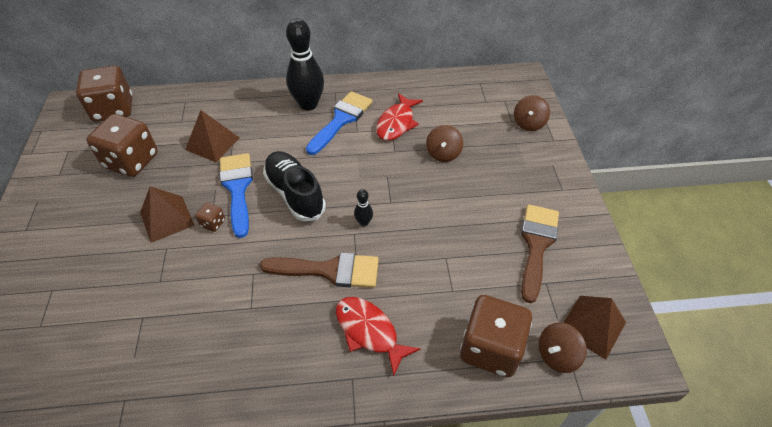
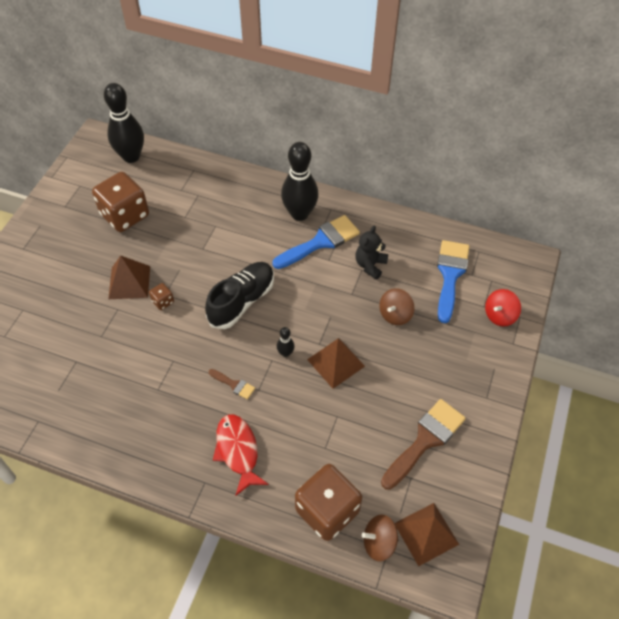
camera: 25 degrees right, 5 degrees up
(113, 109) = (131, 156): brown dice -> black bowling pin
(212, 143) = (197, 223): brown pyramid -> brown pyramid (336, 362)
(237, 188) = (197, 277): blue brush -> blue brush (450, 275)
(295, 194) = (242, 301): black shoe -> black shoe turned 45 degrees clockwise
(329, 270) = (234, 384): brown brush -> brown brush, size x0.48
(397, 123) = (370, 265): red fish -> black teddy bear
(528, 123) = (499, 315): brown spinning top -> red spinning top

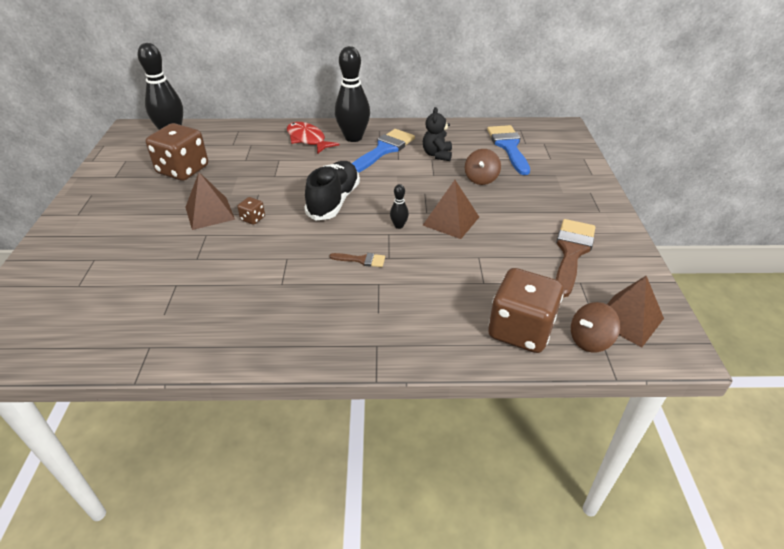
camera: 20 degrees left, 15 degrees down
(238, 451) = (397, 309): red fish -> red fish (307, 139)
(499, 315) = (567, 160): red spinning top -> none

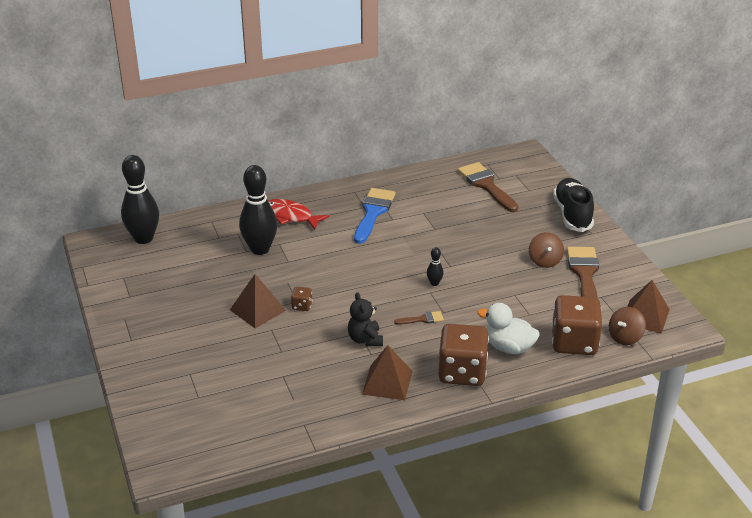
camera: 20 degrees left, 5 degrees down
(183, 170) = (193, 275): brown dice -> brown dice (462, 372)
(334, 201) = (362, 273): black shoe -> black shoe (572, 214)
(353, 138) = (335, 205): black bowling pin -> black bowling pin (260, 249)
(437, 155) = (426, 207): black teddy bear -> black teddy bear (365, 339)
(437, 316) = (508, 347): none -> white duck
(451, 221) = (475, 269): brown pyramid -> brown pyramid (387, 382)
(481, 179) = (479, 224): brown spinning top -> brown spinning top (545, 261)
(508, 147) = (486, 185): blue brush -> brown brush

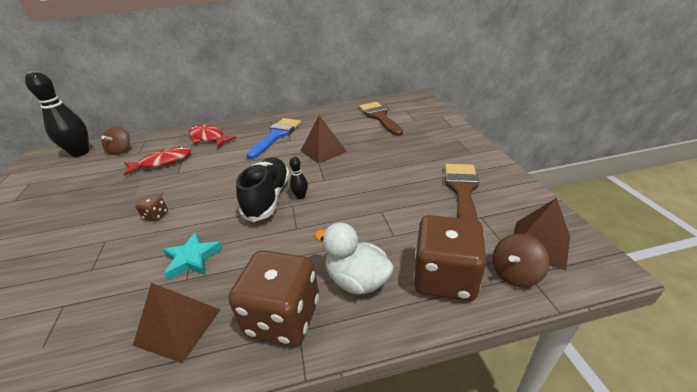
camera: 10 degrees right, 0 degrees up
(258, 310) = (111, 218): brown pyramid -> brown pyramid (323, 151)
(260, 249) = (162, 162): black bowling pin -> red fish
(365, 339) = (192, 259): black teddy bear -> turquoise star
(422, 319) = (269, 236): brown brush -> none
(545, 261) = (420, 177): brown spinning top -> brown spinning top (120, 150)
(572, 214) = (452, 138): black shoe -> black shoe (268, 198)

